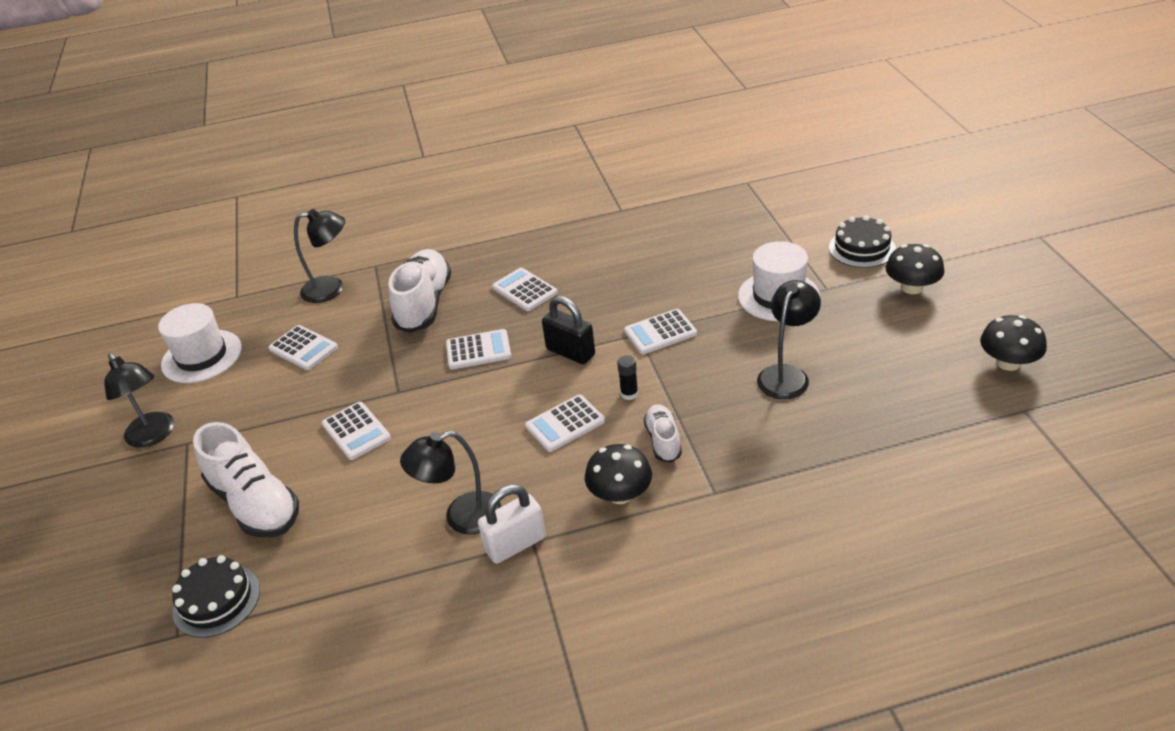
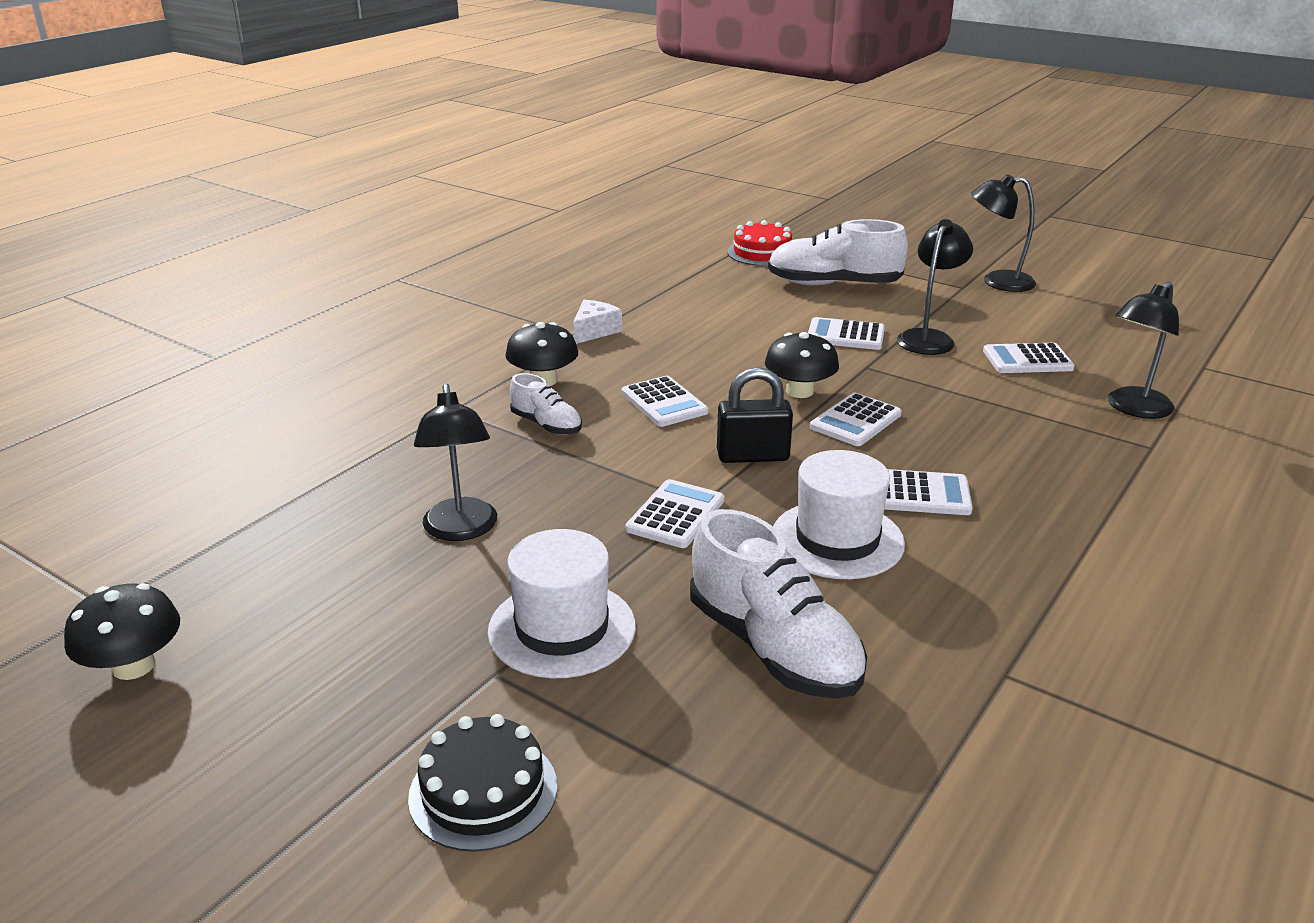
camera: 135 degrees right, 10 degrees down
(202, 356) = (1098, 324): white hat -> white hat (837, 540)
(216, 600) = (762, 253): black cake -> red cake
(424, 304) = (1002, 435): white shoe -> white shoe (774, 648)
(461, 517) = (661, 328): black lamp -> black lamp (929, 338)
(515, 544) = (594, 331): white padlock -> white cheese
(565, 424) = (664, 403): white calculator -> white calculator turned 135 degrees clockwise
(629, 394) = (631, 446): black glue stick -> none
(912, 287) = (341, 740): black mushroom -> black mushroom (799, 391)

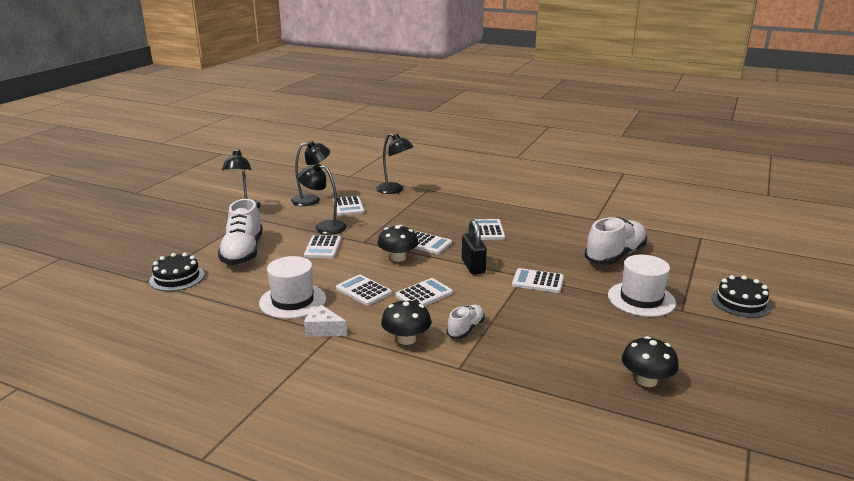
camera: 100 degrees left, 5 degrees down
(134, 666) = (775, 415): black mushroom -> black mushroom (646, 380)
(461, 530) = (589, 338): black lamp -> black lamp (312, 200)
(691, 359) = (363, 291): none -> white calculator
(762, 253) = (177, 278): red cake -> black cake
(837, 540) = (534, 246): white hat -> white hat (293, 301)

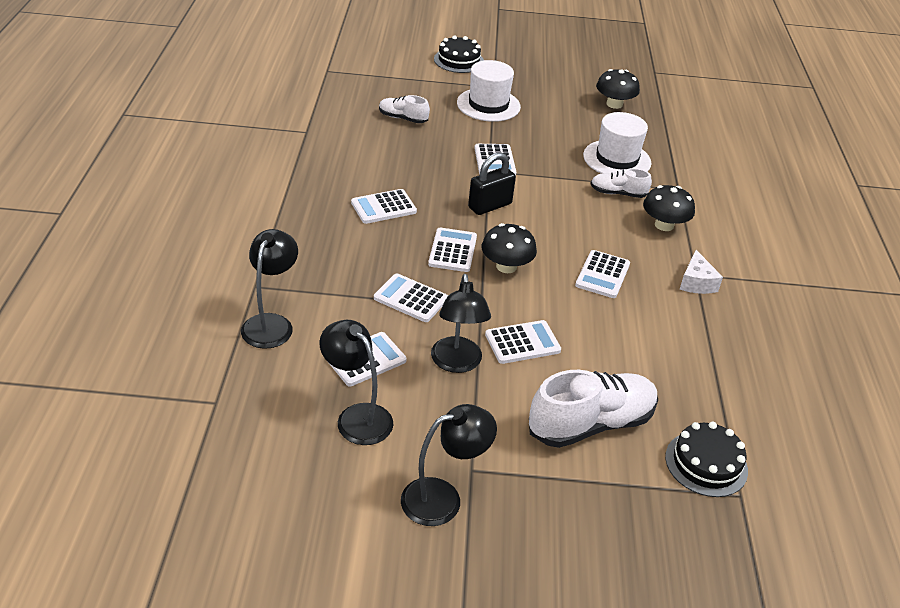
camera: 115 degrees left, 15 degrees up
(293, 301) = (666, 324): white hat -> white hat (617, 159)
(424, 294) = (576, 229): white calculator -> white calculator (411, 298)
(615, 255) = (403, 118): white shoe -> white shoe, size x0.54

